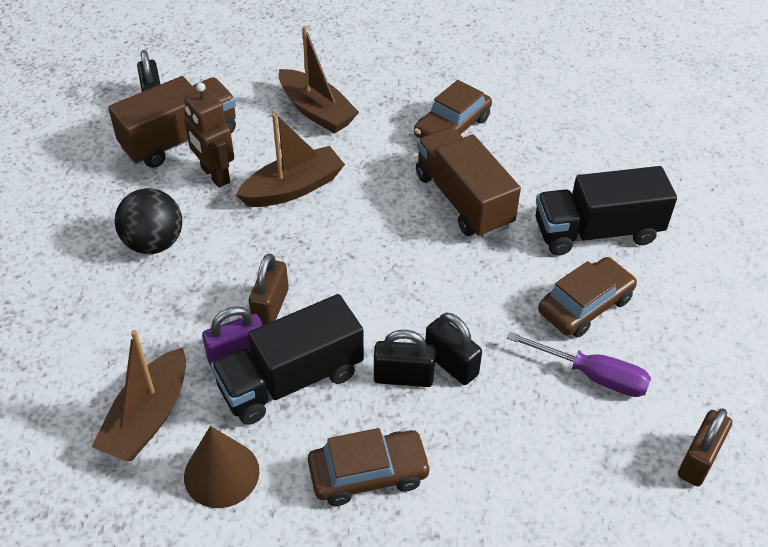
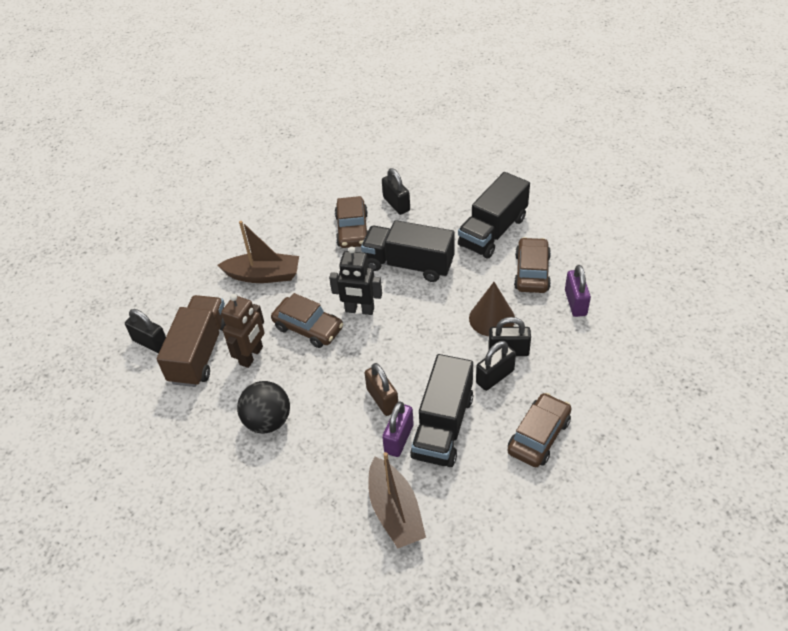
camera: 40 degrees left, 0 degrees up
(215, 175) = (251, 356): brown robot -> brown robot turned 75 degrees counterclockwise
(221, 473) = (471, 502): brown cone -> brown cone (492, 318)
(293, 188) = (308, 328): brown boat -> brown car
(359, 207) = (359, 310): none -> black robot
(463, 200) = (408, 264): brown truck -> black truck
(529, 132) = (396, 204): none -> black padlock
(592, 375) = (575, 303): purple screwdriver -> purple padlock
(698, 460) = (662, 303): brown padlock -> none

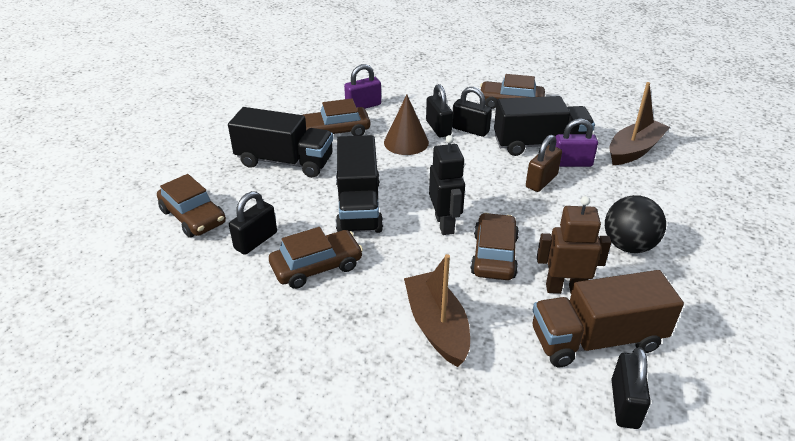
camera: 115 degrees left, 10 degrees down
(440, 176) = (193, 216): none -> brown car

